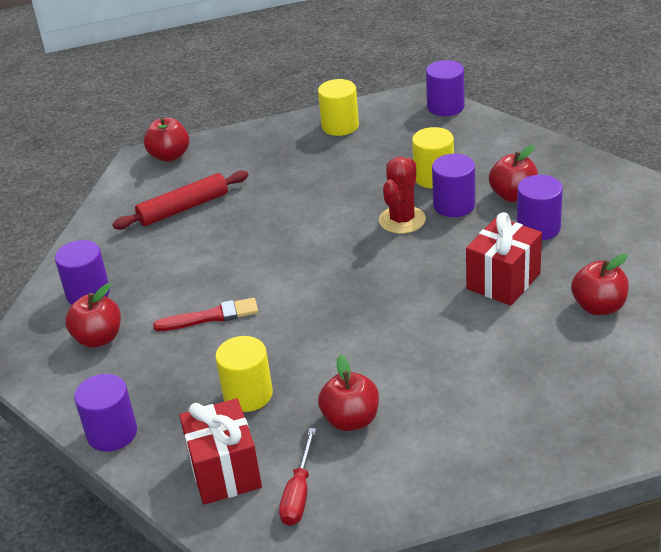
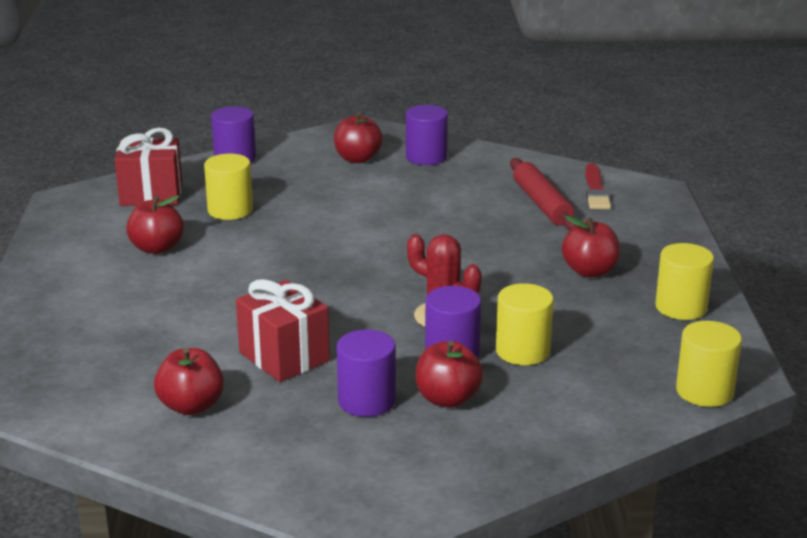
camera: 100 degrees right, 10 degrees down
(169, 156) = (654, 204): red apple -> red apple (589, 271)
(210, 317) = (350, 203): red brush -> red brush (595, 190)
(299, 493) = (99, 219): red screwdriver -> none
(445, 107) = (704, 391): purple cylinder -> yellow cylinder

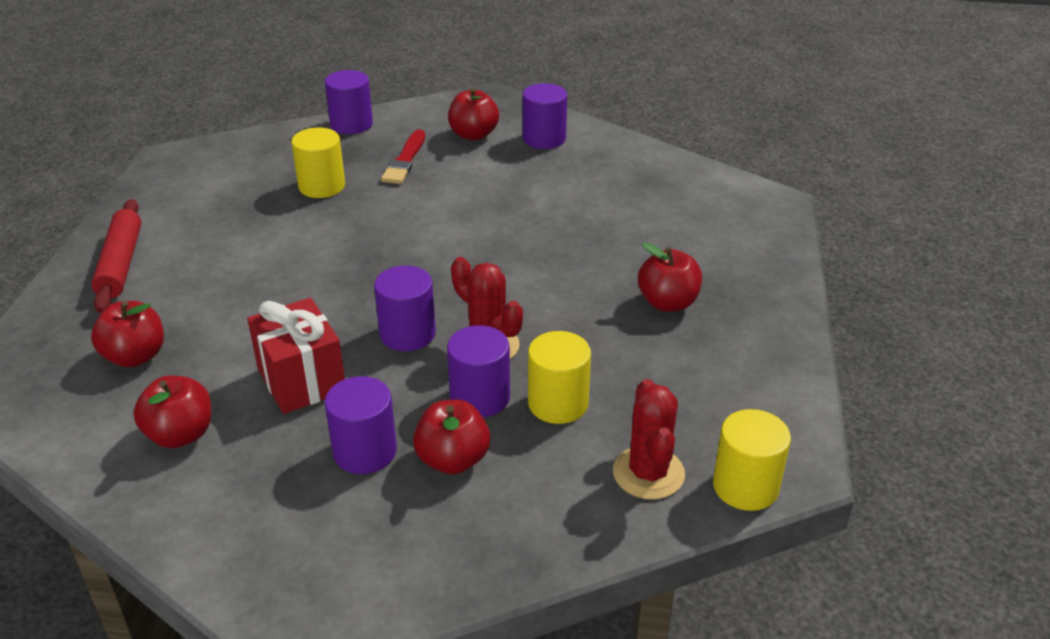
camera: 10 degrees right, 10 degrees up
(151, 194) = (252, 160): red gift -> none
(157, 248) = (230, 226): red apple -> red apple (135, 356)
(365, 314) = (407, 334): none -> purple cylinder
(542, 204) = (645, 209): red rolling pin -> red rolling pin (120, 264)
(595, 190) = (709, 196): red brush -> red brush (405, 160)
(620, 391) = (648, 473): none -> red cactus
(681, 307) = (754, 363): yellow cylinder -> none

